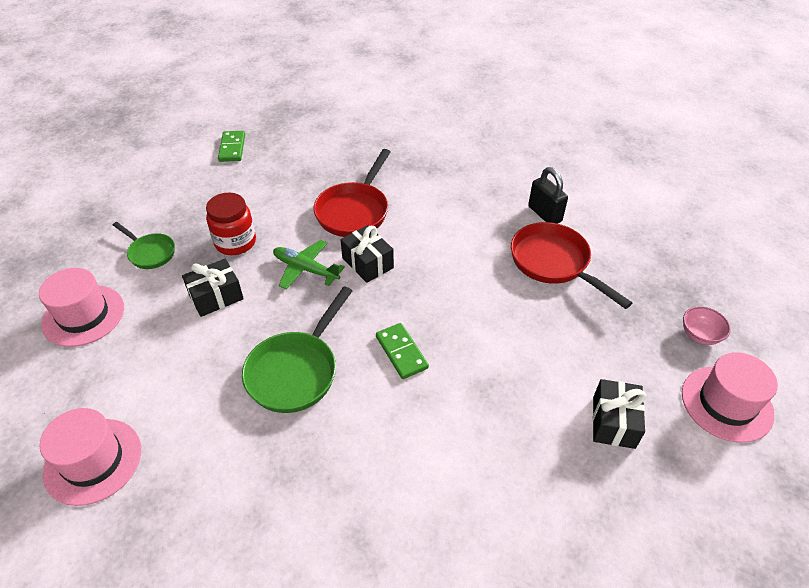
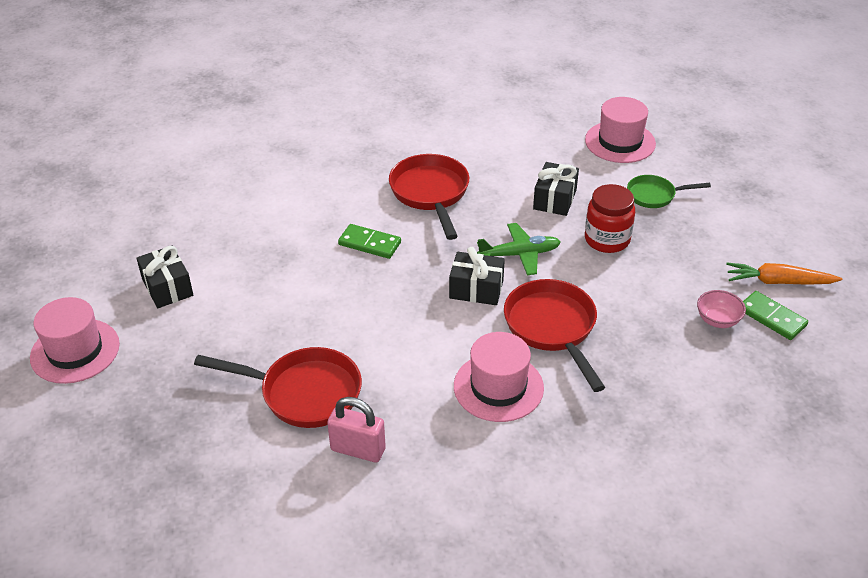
camera: 140 degrees right, 5 degrees down
(93, 461) = (485, 102): pink hat -> pink hat (498, 387)
(193, 160) = (778, 282): none -> orange carrot
(296, 371) = (430, 194): green pan -> red pan
(544, 214) = (358, 449): black padlock -> pink padlock
(700, 335) = (116, 401): pink bowl -> pink bowl (717, 320)

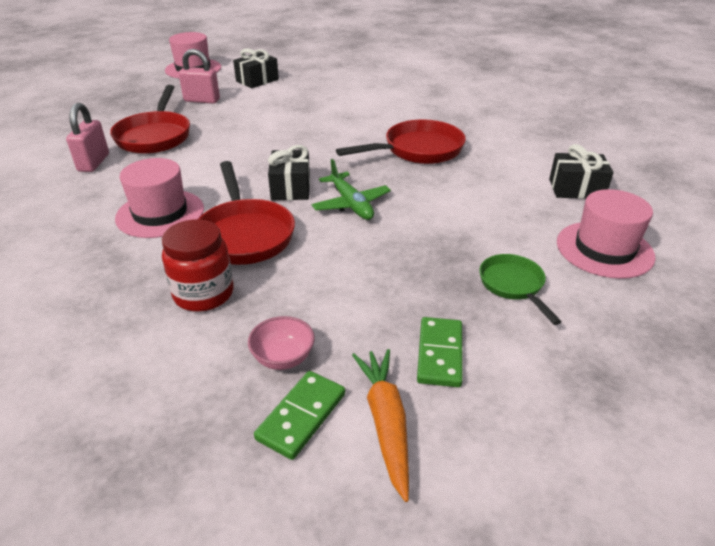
camera: 75 degrees right, 5 degrees down
(209, 345) = (202, 100): none -> pink padlock
(369, 244) = (333, 134): green domino -> green domino (439, 354)
(552, 328) = (244, 234): red pan -> red pan turned 105 degrees clockwise
(554, 199) = (454, 215): black gift -> black gift (576, 189)
(607, 240) = (403, 256): red jar -> red jar (203, 294)

